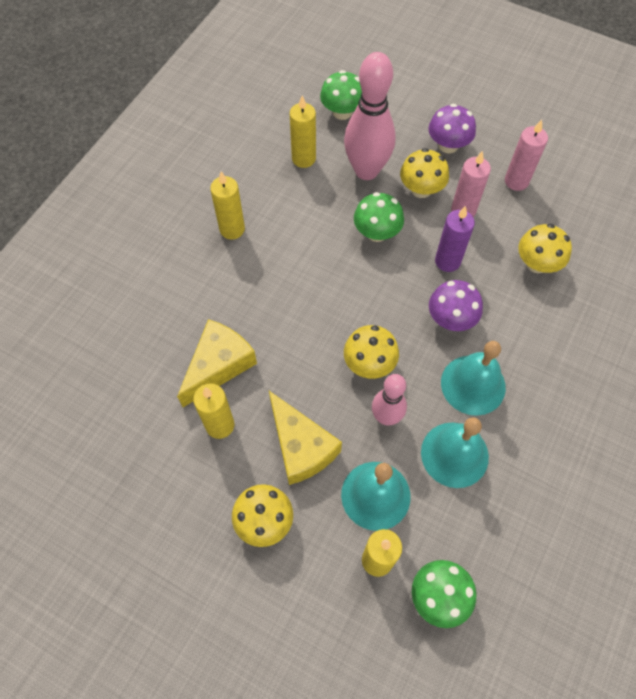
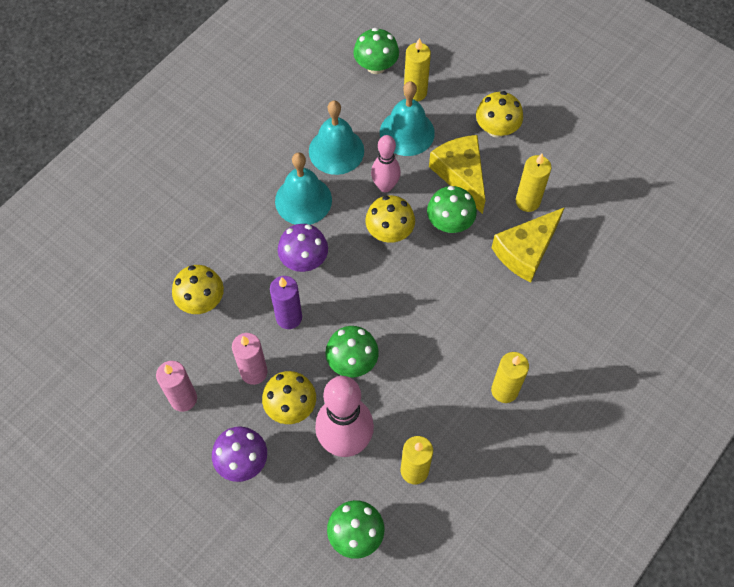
camera: 170 degrees left, 0 degrees up
(305, 385) = (450, 222): none -> green mushroom

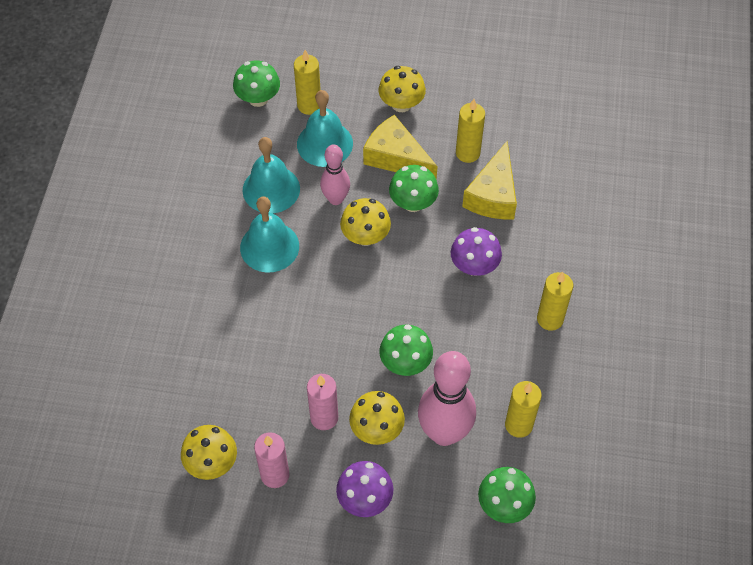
camera: 30 degrees left, 5 degrees down
(201, 301) = (233, 381): yellow mushroom -> yellow mushroom (212, 463)
(289, 317) = (324, 354): purple candle -> none
(304, 260) = (305, 298): purple mushroom -> purple mushroom (474, 266)

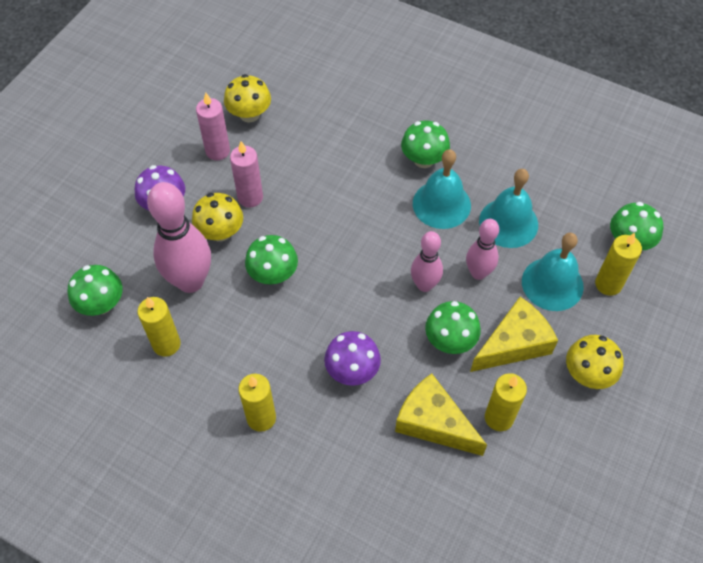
camera: 110 degrees right, 0 degrees up
(219, 276) = (423, 159): none -> green mushroom
(365, 236) = (424, 285): yellow mushroom -> pink bowling pin

